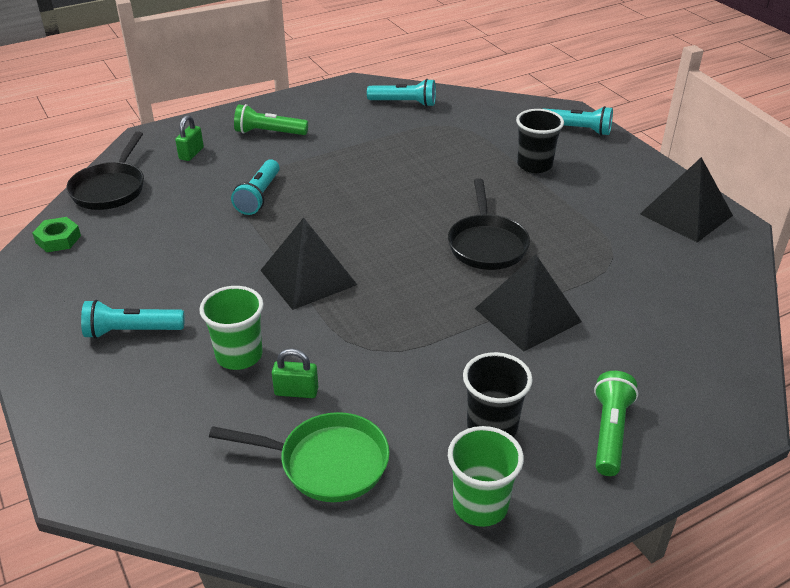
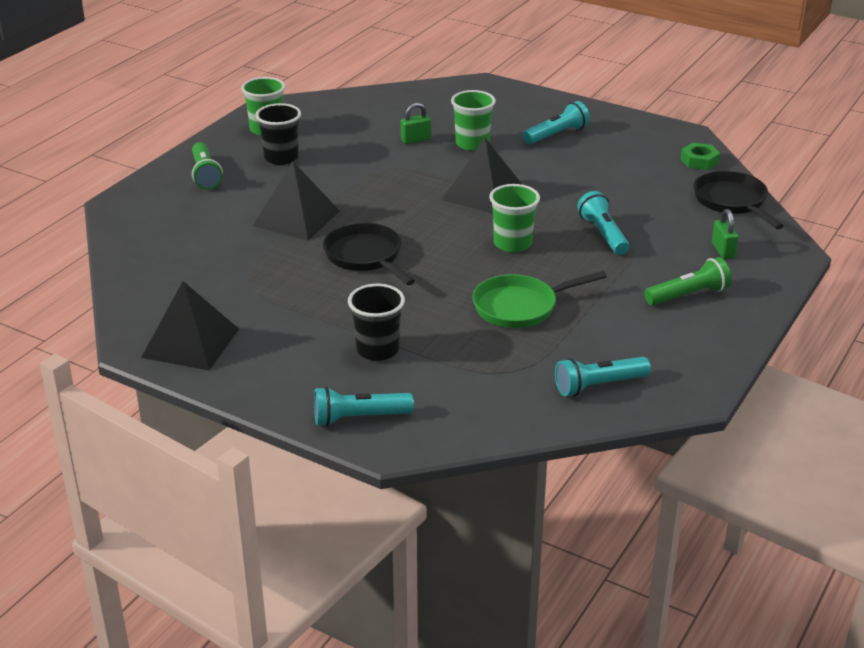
camera: 150 degrees right, 5 degrees down
(326, 463) = (365, 121): green pan -> green pan (520, 307)
(344, 213) = (512, 244): none -> green cup

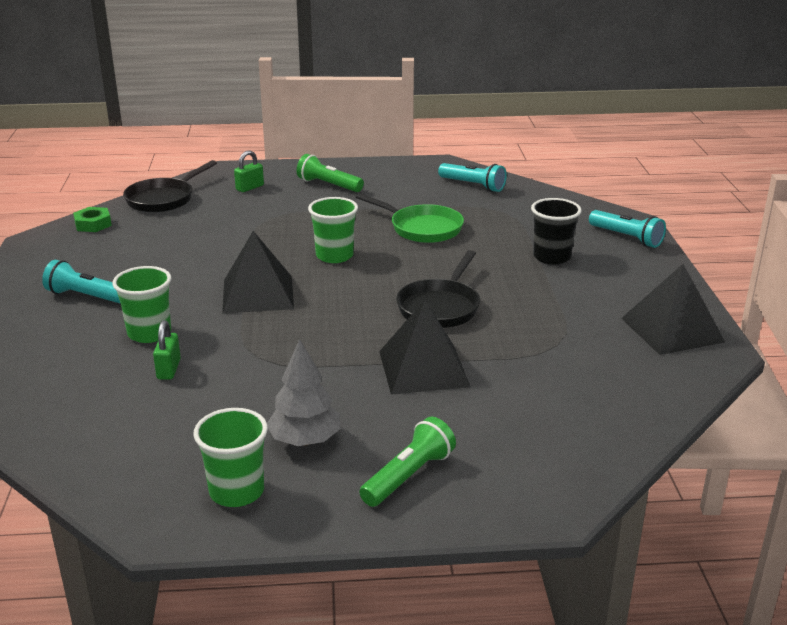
camera: 125 degrees left, 5 degrees down
(281, 158) = (305, 440): black cup -> grey tree
(416, 139) = (169, 369): green padlock -> green padlock turned 60 degrees clockwise
(603, 234) = (274, 228): turquoise flashlight -> none

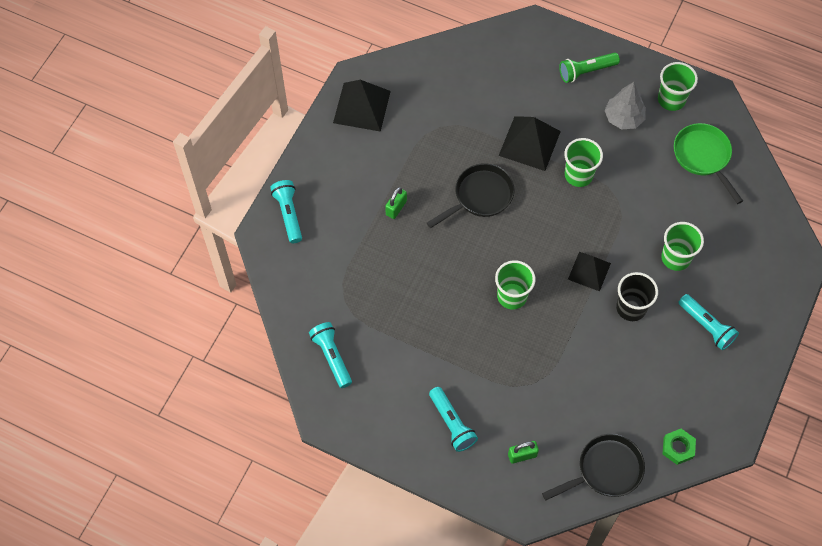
camera: 150 degrees left, 35 degrees up
(169, 369) = (674, 213): green padlock -> green padlock (396, 208)
(258, 294) = (589, 271): black pyramid -> black pyramid, size x0.65
(328, 185) = (452, 423): green flashlight -> turquoise flashlight
(330, 361) = (578, 175): none -> green cup
(422, 228) = (424, 304): green pan -> green pan (703, 157)
(551, 257) = (363, 217): black cup -> black cup (631, 308)

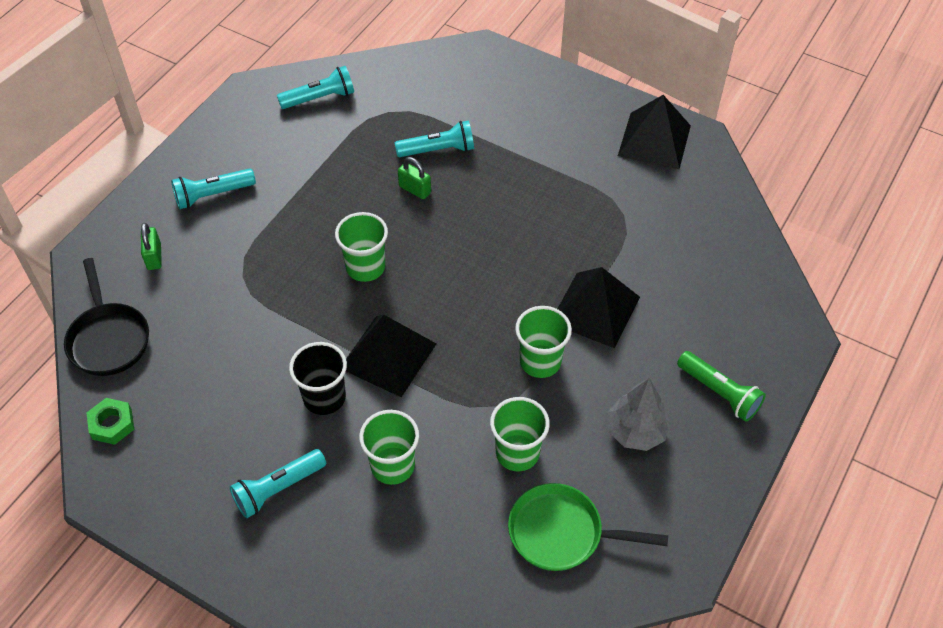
camera: 95 degrees right, 10 degrees down
(288, 214) = (505, 70): turquoise flashlight -> turquoise flashlight (438, 150)
(396, 208) = (505, 164): green padlock -> green padlock (415, 189)
(480, 196) = (514, 247): black pan -> none
(586, 71) = (719, 393): green flashlight -> green flashlight turned 150 degrees clockwise
(589, 271) = (388, 356): black pyramid -> black pyramid, size x1.53
(671, 99) = (670, 503): green cup -> green cup (517, 453)
(703, 157) = (562, 533): green pan -> green pan turned 150 degrees counterclockwise

